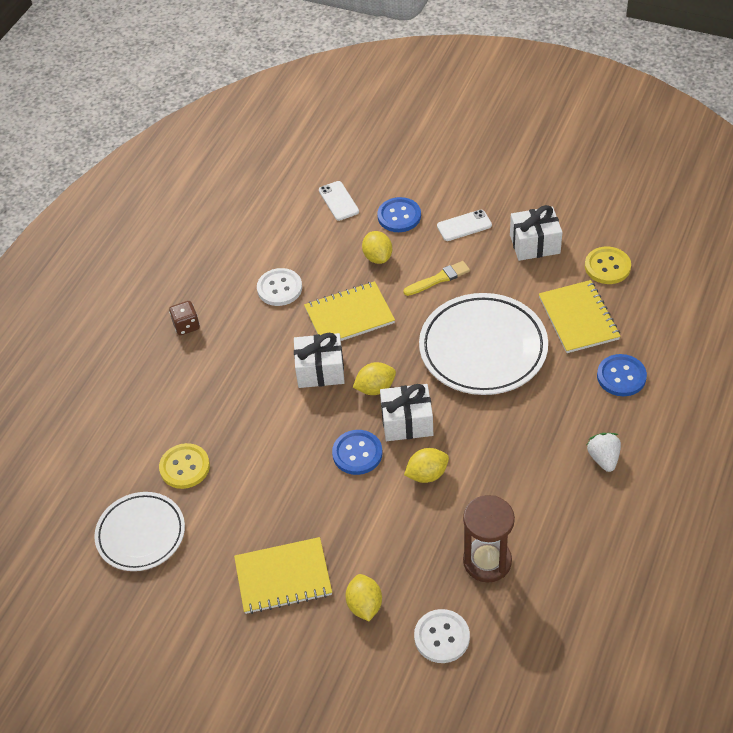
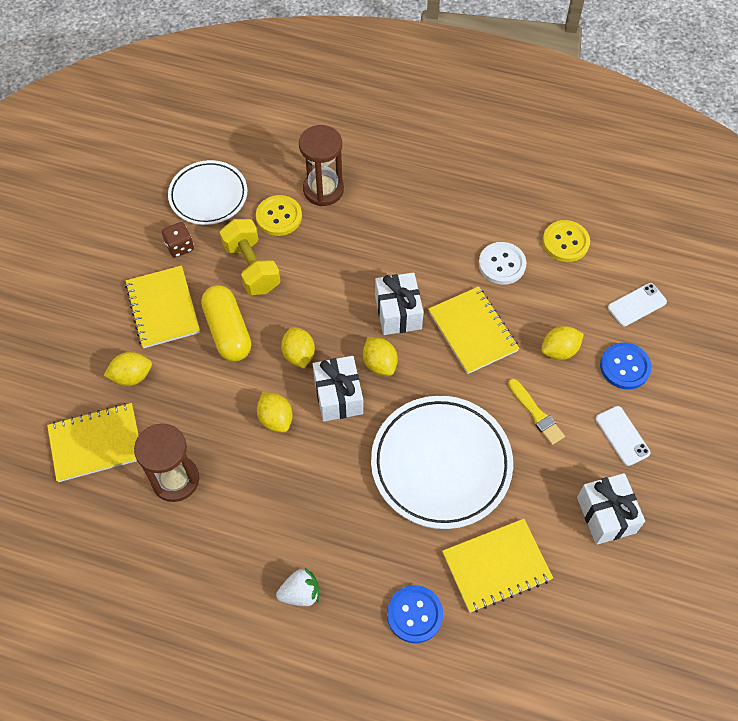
camera: 80 degrees right, 10 degrees up
(158, 426) = (323, 190): none -> brown hourglass
(186, 326) = (443, 193): brown dice -> brown dice (180, 247)
(245, 493) = (252, 267): none -> yellow dumbbell
(321, 515) = (228, 331): none -> yellow capsule
(357, 453) = (299, 355): blue button -> yellow lemon
(442, 637) = (96, 443): white button -> yellow notebook
(607, 267) = (582, 600): yellow button -> yellow button (565, 242)

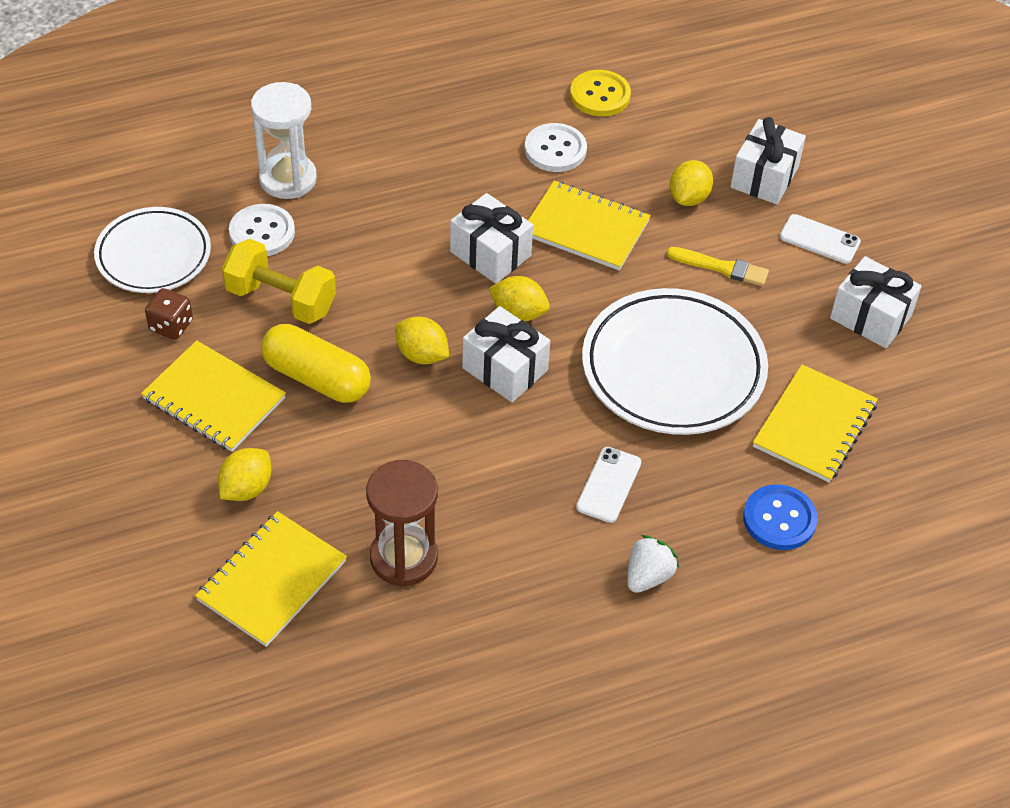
camera: 40 degrees left, 10 degrees down
(276, 419) = (458, 431): yellow lemon -> none
(279, 217) = (262, 232): yellow button -> white button
(323, 190) = (288, 179): brown hourglass -> white hourglass
(625, 367) = (764, 177): blue button -> white gift
(637, 305) = (723, 116): white phone -> white phone (609, 485)

